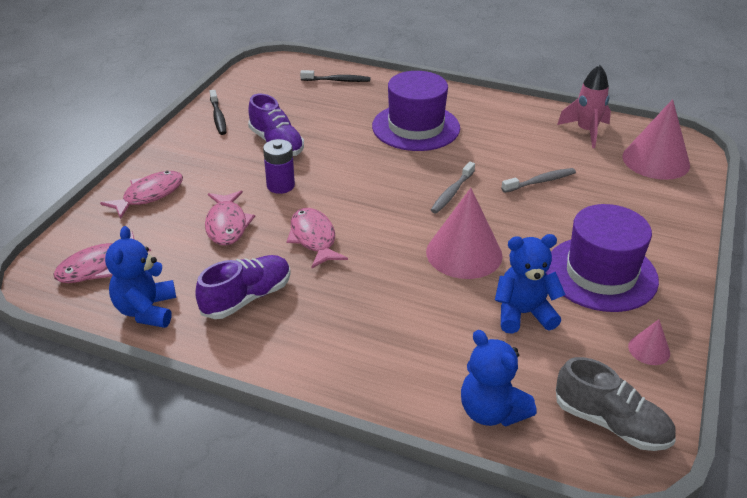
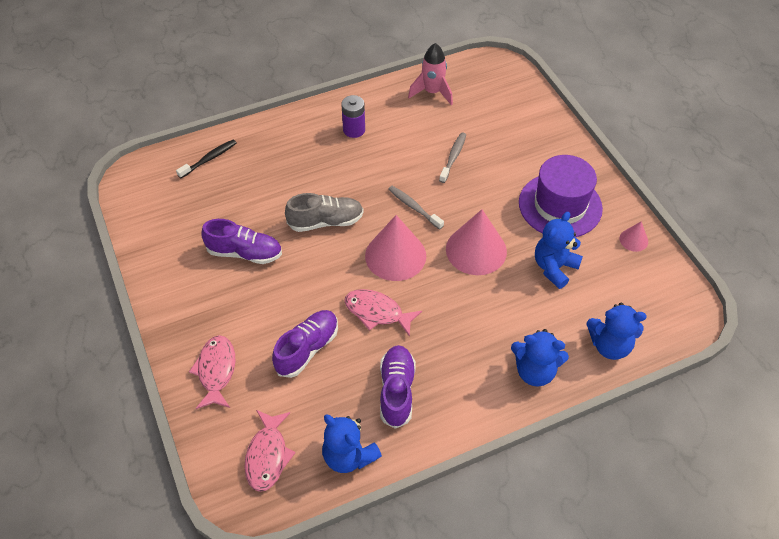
camera: 45 degrees left, 15 degrees up
(218, 117) = (165, 261): black toothbrush -> none
(227, 225) = (307, 349): pink fish -> purple shoe
(280, 185) = (298, 287): purple battery -> purple battery (354, 130)
(384, 374) = (534, 371): none -> blue teddy bear
(416, 127) = (322, 165): purple hat -> none
(451, 193) = (414, 207): grey toothbrush -> grey toothbrush turned 150 degrees clockwise
(611, 423) = (665, 302): grey shoe -> grey shoe (326, 221)
(656, 160) = (496, 90): pink cone -> pink cone (395, 255)

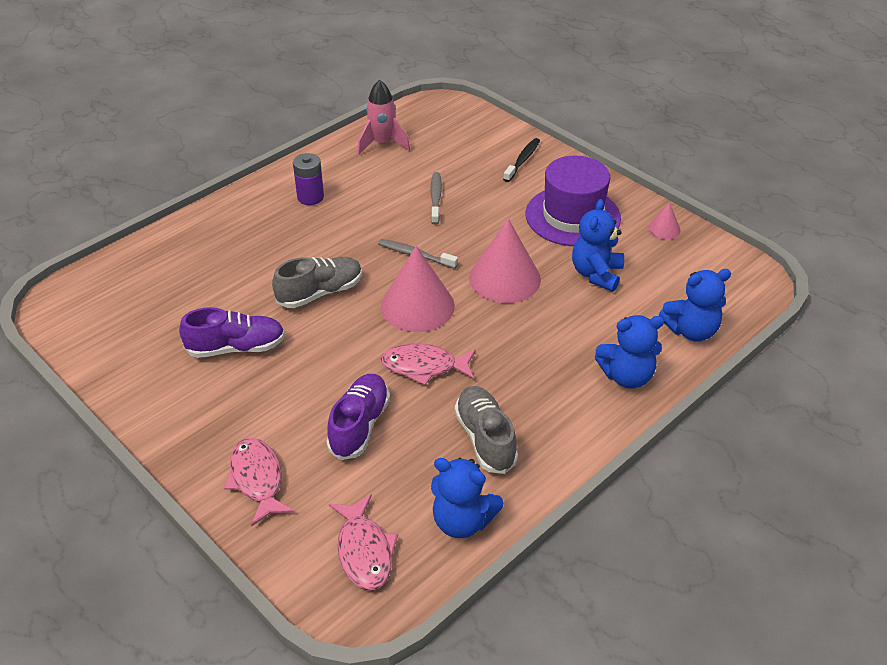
camera: 20 degrees left, 10 degrees down
(209, 159) = (148, 264): black toothbrush -> black toothbrush (522, 160)
(397, 391) = (485, 438): purple shoe -> grey shoe

